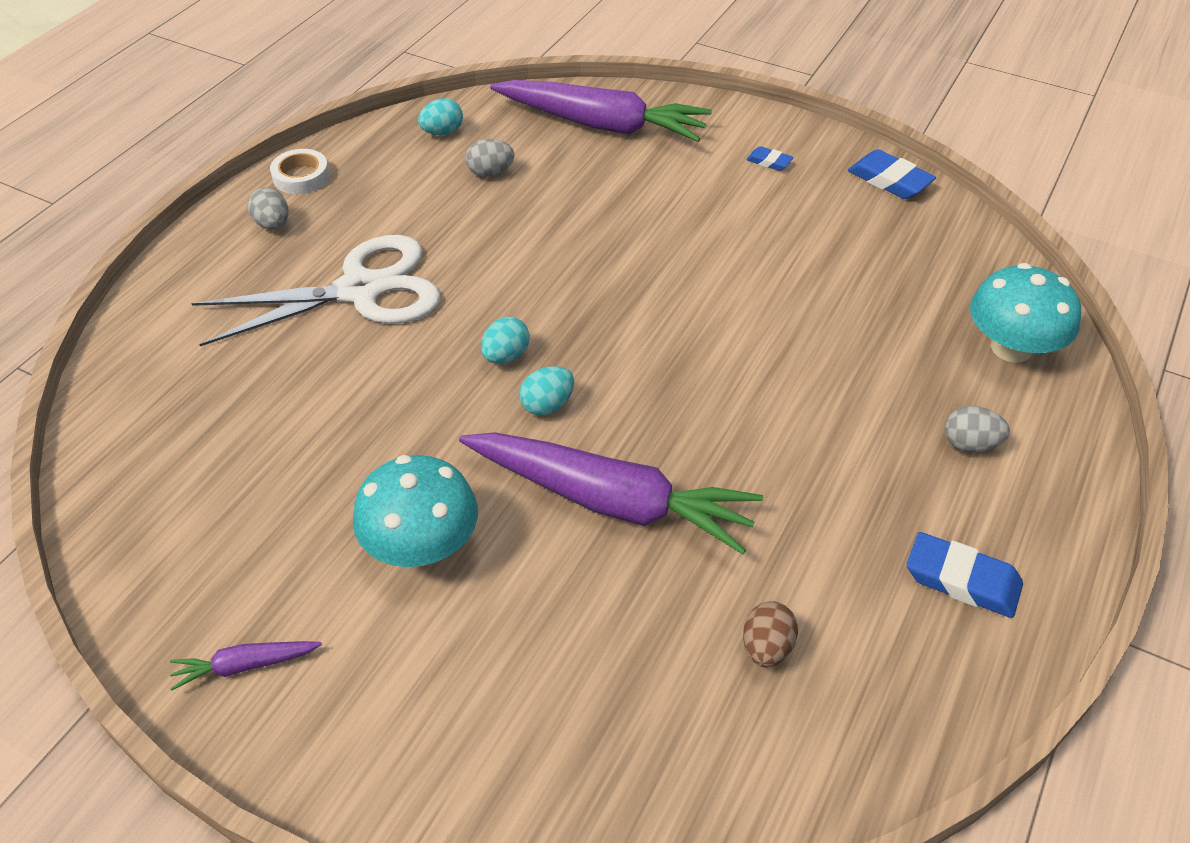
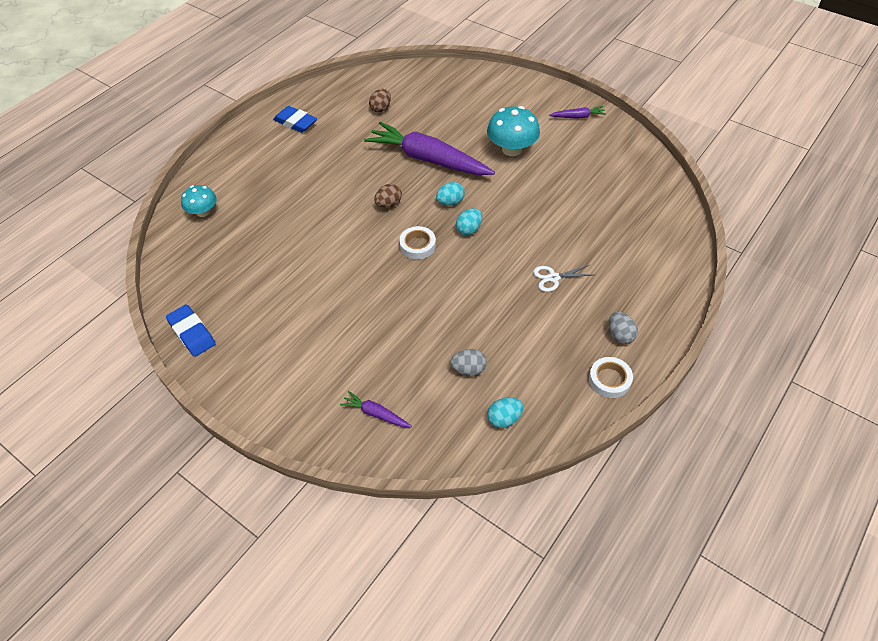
camera: 170 degrees left, 5 degrees up
(360, 290) = (553, 278): white scissors -> white scissors, size x0.42
(594, 321) = (417, 245): none -> white tape
(602, 125) = (376, 414): purple carrot -> purple carrot, size x0.43
(667, 391) = (389, 204): none -> brown egg
(769, 162) = (265, 359): blue eraser -> none
(970, 444) = (257, 169): grey egg -> none
(1011, 347) = (203, 212): turquoise mushroom -> turquoise mushroom, size x0.63

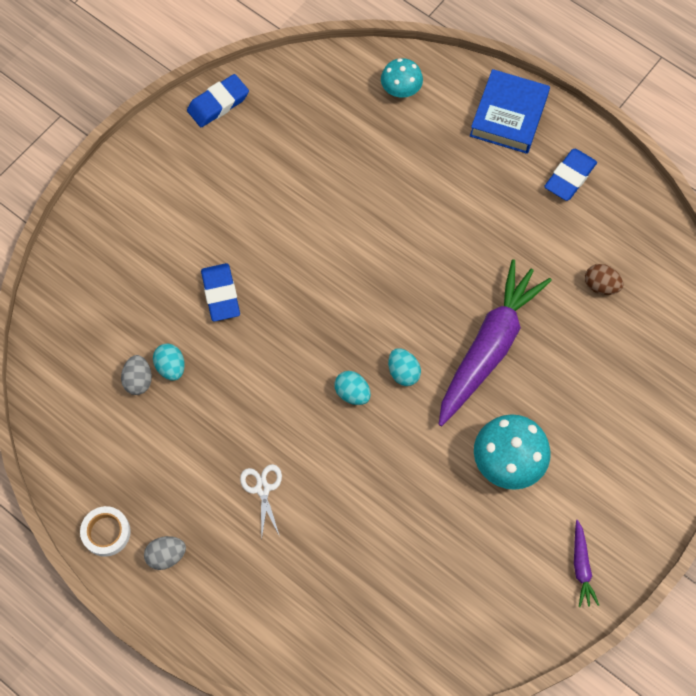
camera: 90 degrees right, 15 degrees up
(239, 152) = (508, 116): none -> blue book
(376, 414) = (95, 286): purple carrot -> none
(385, 317) = (221, 294): none -> blue eraser
(389, 204) = (403, 297): brown egg -> none
(417, 245) = (329, 331): white tape -> none
(504, 419) = (72, 413): turquoise egg -> turquoise egg (171, 367)

